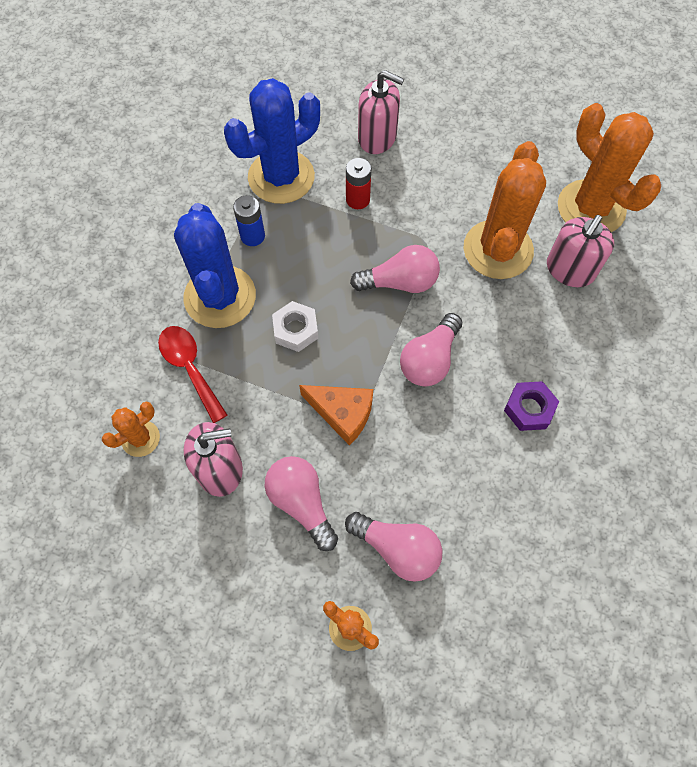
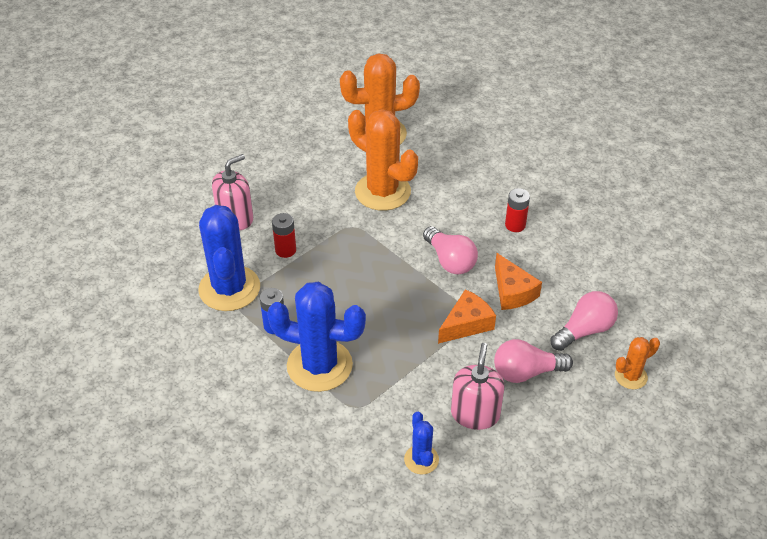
camera: 65 degrees left, 20 degrees down
(140, 438) = (421, 459): orange cactus -> blue cactus
(190, 368) = (374, 406): red spoon -> none
(295, 330) = (380, 327): white nut -> none
(400, 282) = (376, 253): pink light bulb -> none
(417, 445) = (512, 291): none -> orange cheese
(529, 409) = (515, 225): purple nut -> red battery
(570, 270) = (422, 164): pink soap dispenser -> none

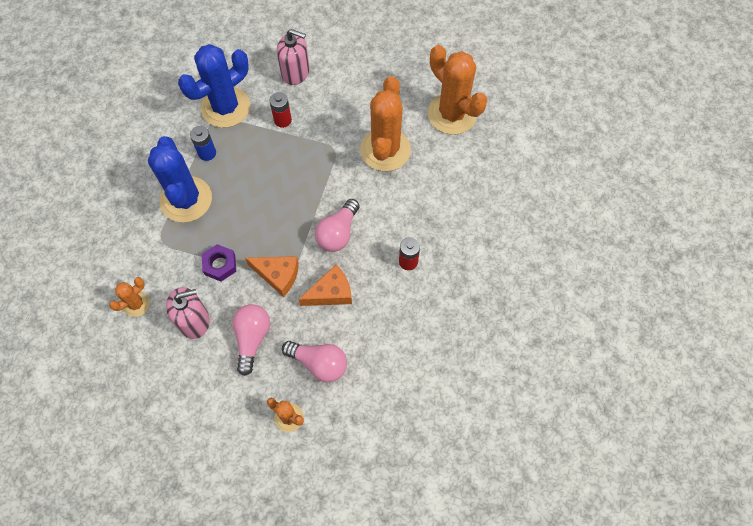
camera: 60 degrees right, 20 degrees up
(421, 459) = (136, 304): blue cactus -> orange cactus
(422, 366) = (220, 265): none -> purple nut
(512, 291) = (331, 292): orange cheese -> orange cheese turned 150 degrees counterclockwise
(526, 372) = (252, 338): pink light bulb -> pink light bulb turned 45 degrees clockwise

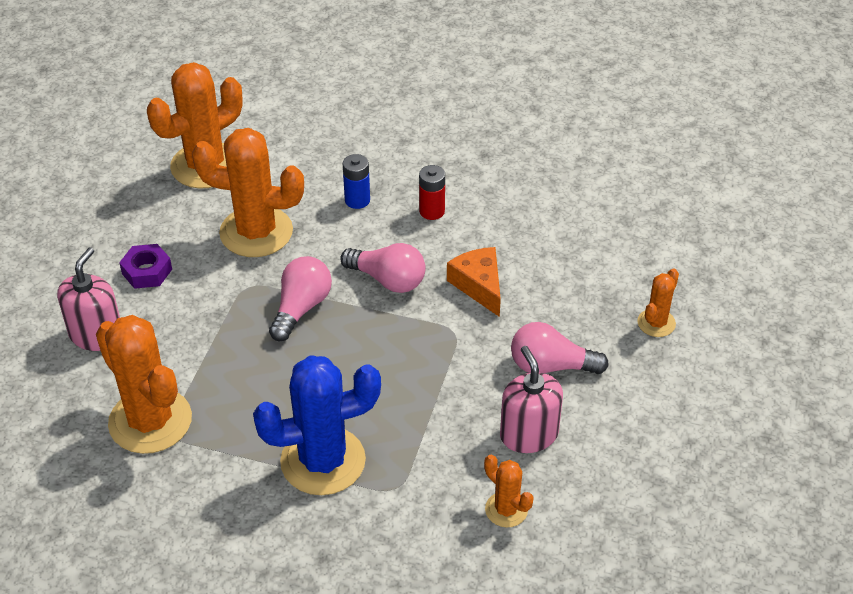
camera: 90 degrees left, 20 degrees down
(207, 153) = (237, 440): blue battery -> blue battery (357, 200)
(220, 265) = (438, 409): purple nut -> purple nut (147, 271)
(225, 107) = (150, 421): blue cactus -> orange cactus
(278, 275) = (454, 342): orange cheese -> none
(282, 120) = (187, 347): red battery -> none
(319, 363) = (580, 295): pink light bulb -> pink light bulb (301, 308)

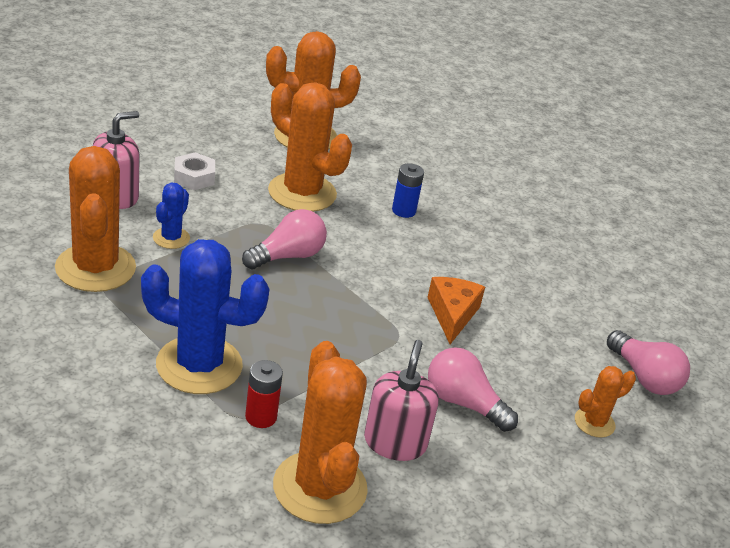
camera: 25 degrees right, 10 degrees down
(147, 271) = (194, 177): purple nut -> white nut
(186, 350) = (171, 238): none -> blue cactus
(388, 280) = (377, 273): pink light bulb -> pink light bulb (644, 377)
(432, 211) = (459, 246): red battery -> red battery (261, 417)
(506, 510) = (320, 487): orange cactus -> orange cactus, size x2.04

